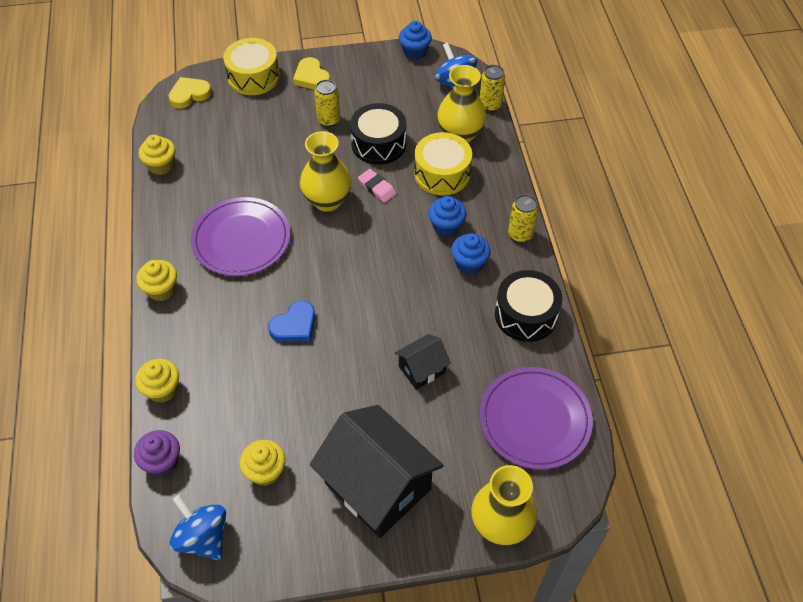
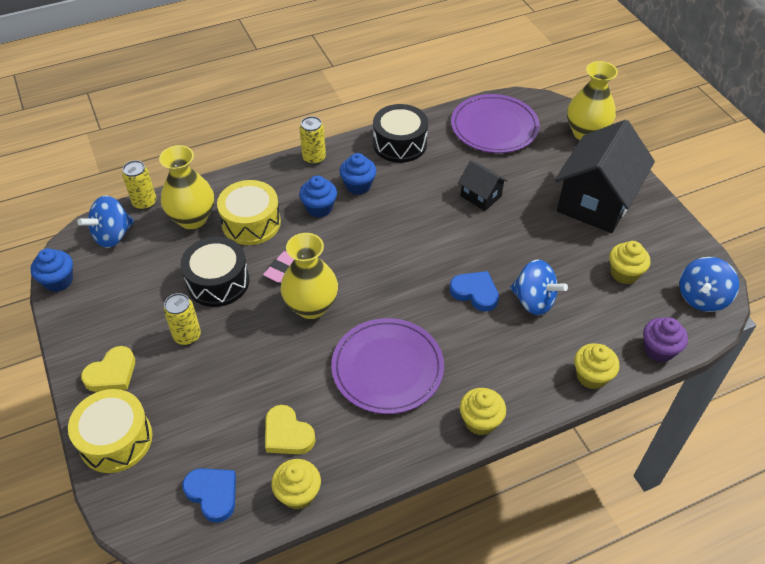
camera: 105 degrees left, 5 degrees down
(185, 121) = (213, 494): none -> blue heart
(189, 95) = (159, 508): yellow heart -> yellow heart (287, 434)
(265, 372) = (534, 301): none -> blue spinning top

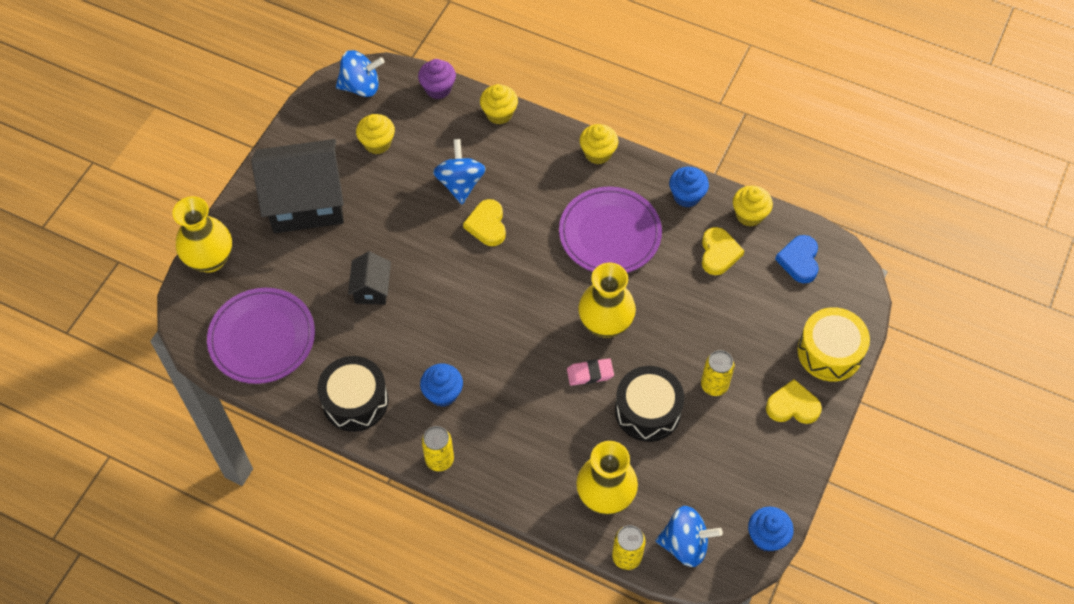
camera: 130 degrees left, 10 degrees up
(251, 223) = (565, 442): yellow drum -> none
(319, 208) = (498, 402): blue cupcake -> blue cupcake (686, 196)
(475, 292) = (487, 225): blue heart -> yellow heart

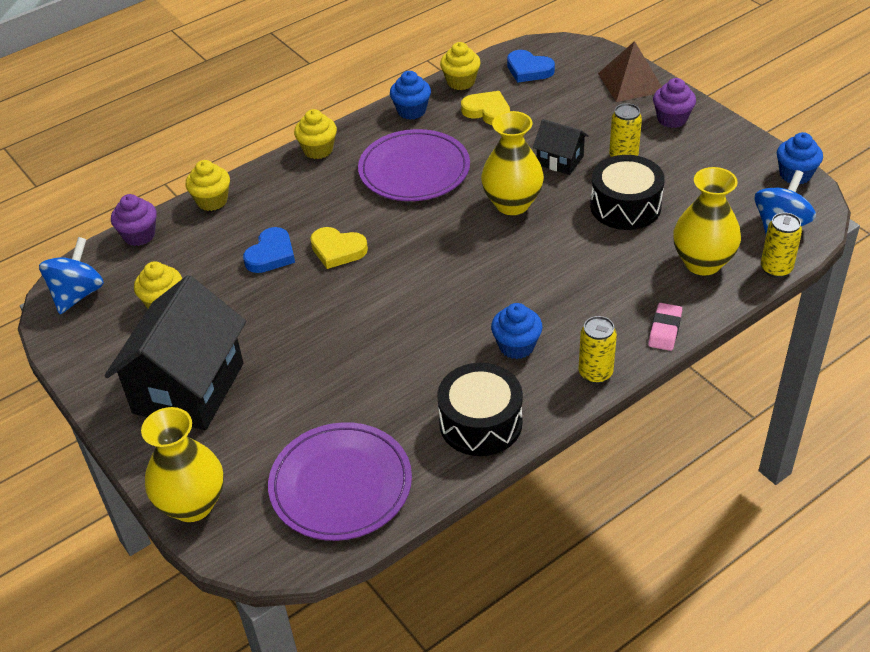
camera: 60 degrees left, 15 degrees down
(372, 289) = (347, 365): black house -> black house (560, 160)
(460, 183) = (271, 254): blue spinning top -> blue heart
(590, 374) = (561, 231): pink eraser -> pink eraser (665, 330)
(792, 406) = (672, 119): yellow heart -> purple cupcake
(829, 352) = (631, 82): yellow drum -> brown pyramid

